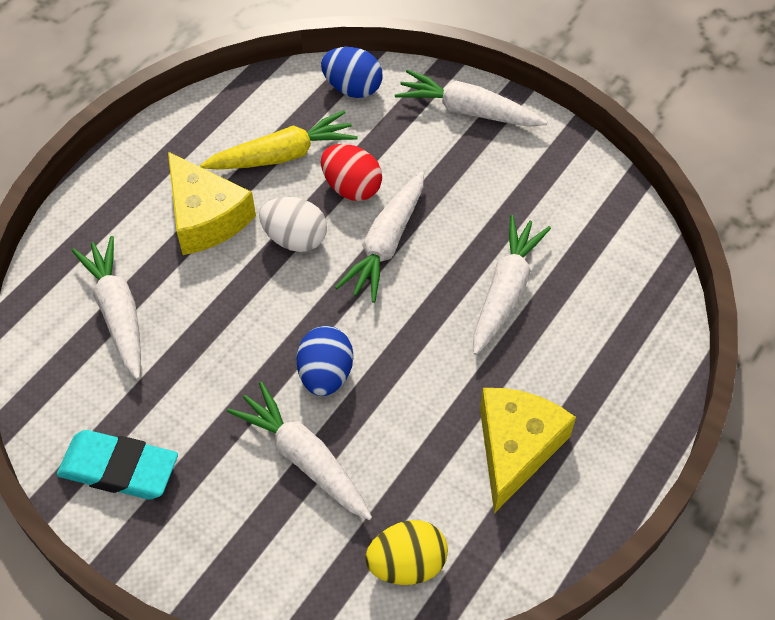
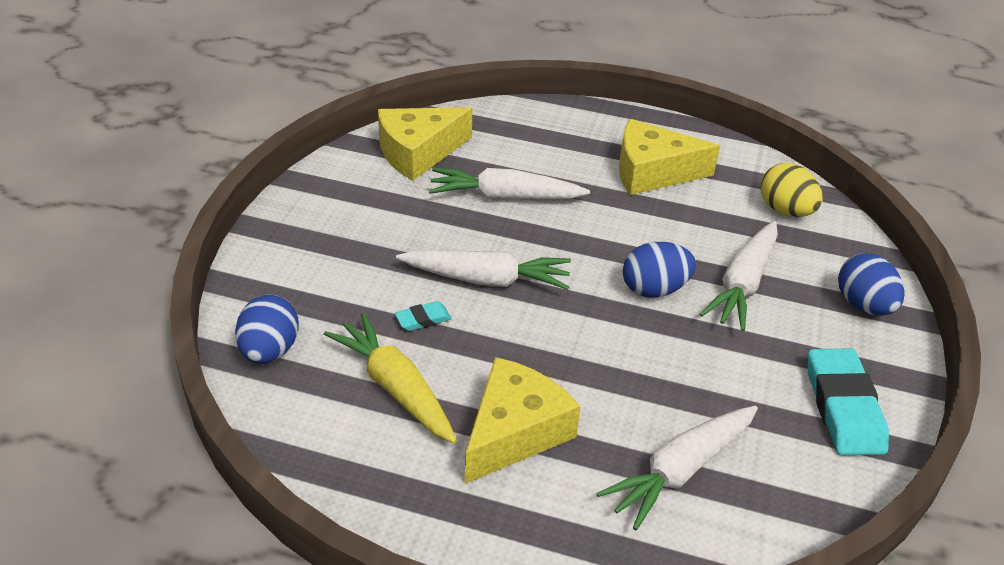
camera: 110 degrees left, 15 degrees down
(231, 564) = (863, 305): none -> blue egg
(295, 239) = (510, 347): white egg -> none
(351, 187) = (423, 319): red egg -> turquoise eraser
(468, 111) = (284, 253): white carrot -> none
(601, 235) = (418, 153): none -> yellow cheese

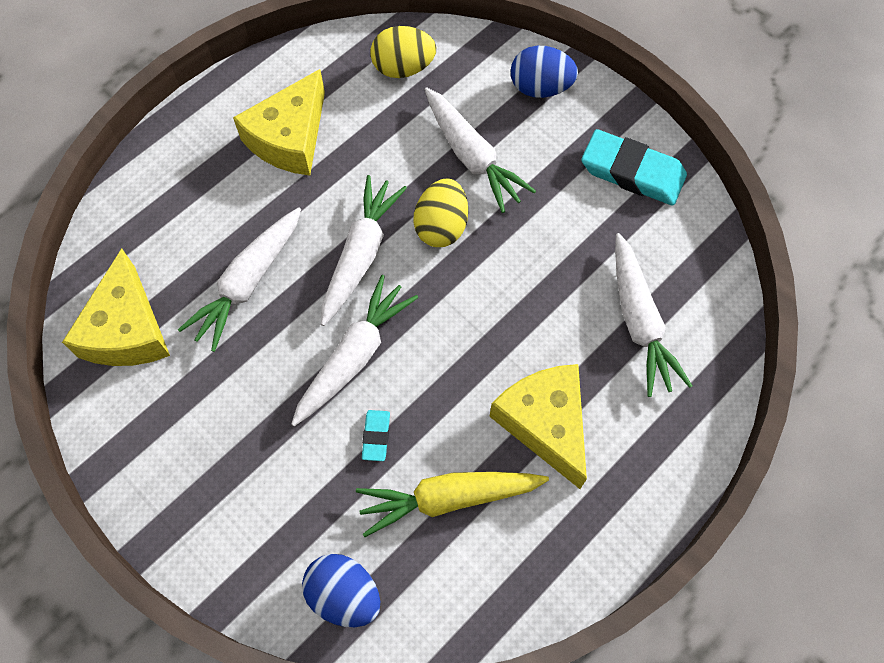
camera: 60 degrees left, 25 degrees up
(583, 249) = (360, 254): none -> white carrot
(654, 289) = (441, 226): blue egg -> yellow egg

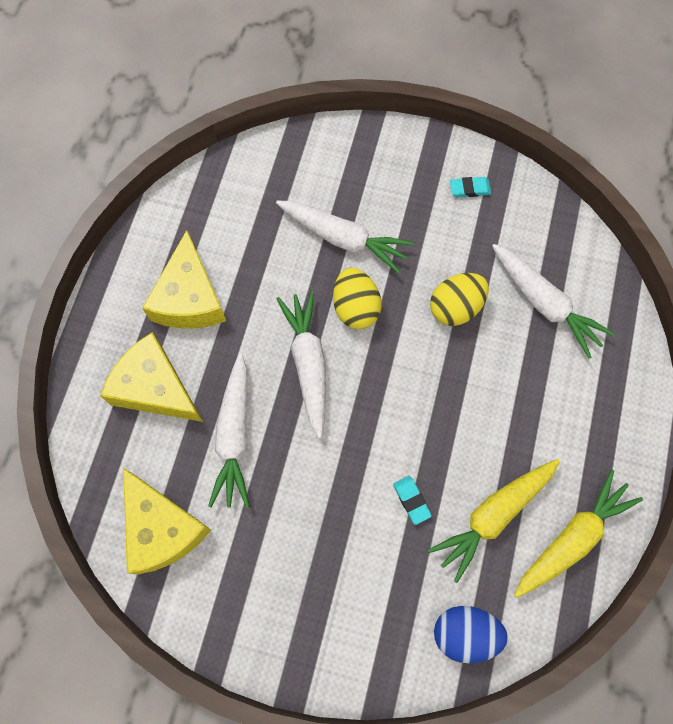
camera: 30 degrees left, 5 degrees up
(354, 356) = (355, 447): white carrot -> none
(403, 68) = (243, 192): yellow egg -> yellow egg (455, 307)
(516, 567) = (572, 538): none -> yellow carrot
(540, 88) = (360, 155): blue egg -> none
(545, 423) = (526, 419): yellow cheese -> yellow cheese (155, 388)
(632, 172) = (469, 189): turquoise eraser -> turquoise eraser, size x0.47

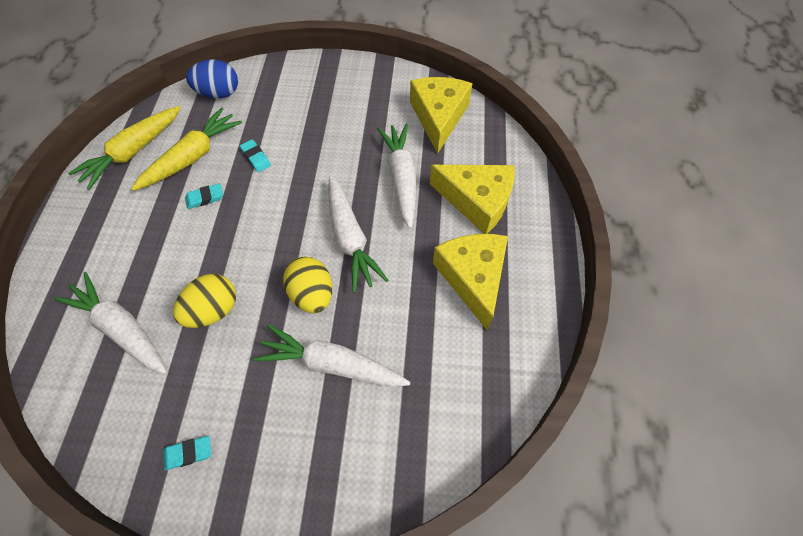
camera: 170 degrees right, 10 degrees down
(162, 528) = (438, 117): yellow cheese -> yellow cheese turned 45 degrees clockwise
(473, 447) = (205, 198): none -> turquoise eraser

